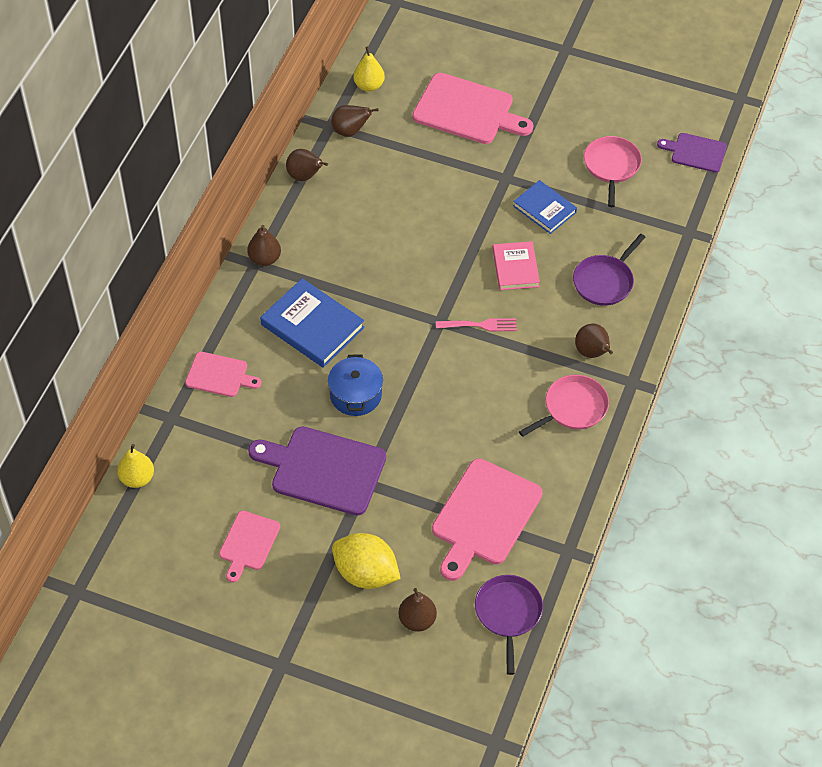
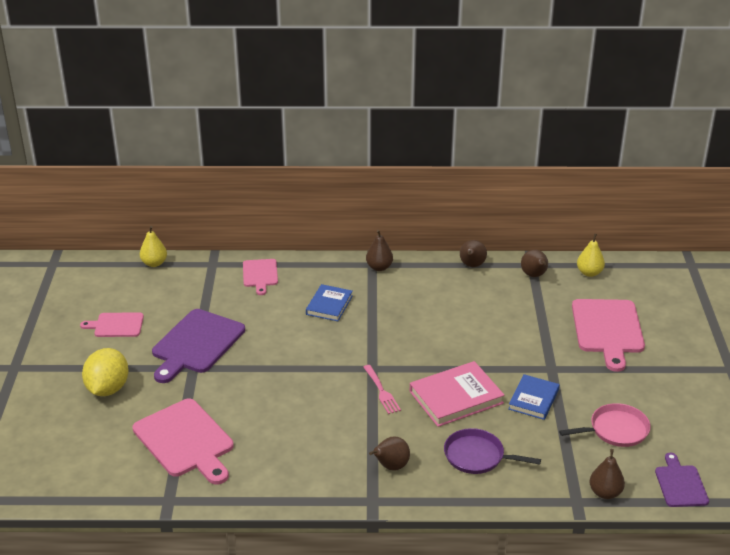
camera: 70 degrees right, 20 degrees down
(312, 326) = (329, 305): blue book -> blue book, size x0.64
(323, 470) = (196, 344): purple cutting board -> purple cutting board turned 150 degrees counterclockwise
(355, 395) = (275, 342): blue pot -> none
(417, 620) = (72, 427): brown pear -> brown pear (605, 493)
(484, 516) = (185, 440): pink cutting board -> pink cutting board turned 135 degrees counterclockwise
(508, 614) = (92, 478): purple pan -> none
(515, 268) = (456, 397): pink book -> pink book, size x1.55
(572, 408) = (323, 468): pink pan -> none

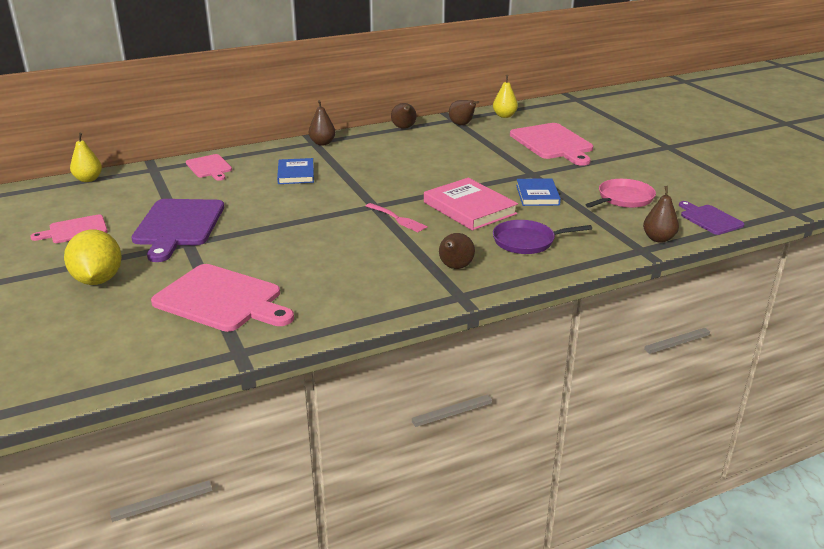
camera: 25 degrees left, 5 degrees down
(456, 397) = (469, 208): pink book -> pink book turned 75 degrees counterclockwise

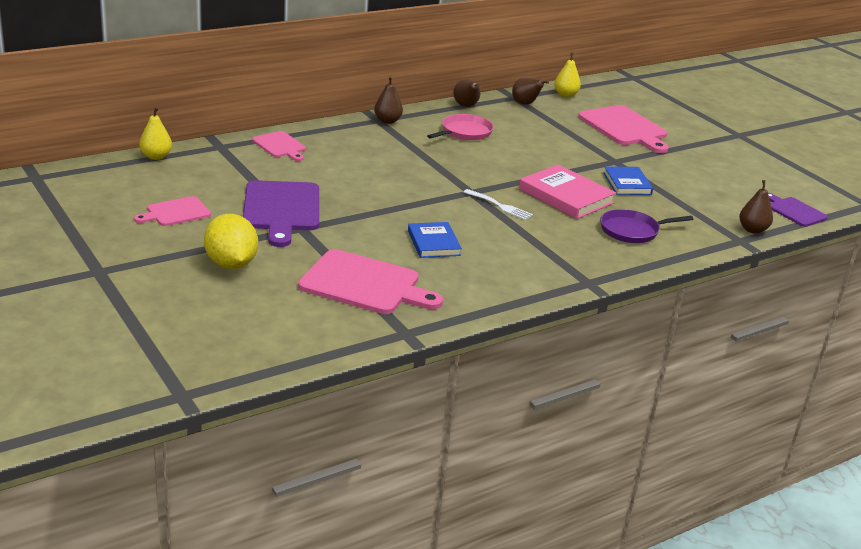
camera: 10 degrees left, 0 degrees up
(296, 174) = (375, 155): blue book -> blue book (433, 243)
(397, 219) = (499, 206): pink fork -> white fork
(455, 267) = (573, 255): brown pear -> none
(623, 199) = (710, 189): pink pan -> pink pan (464, 132)

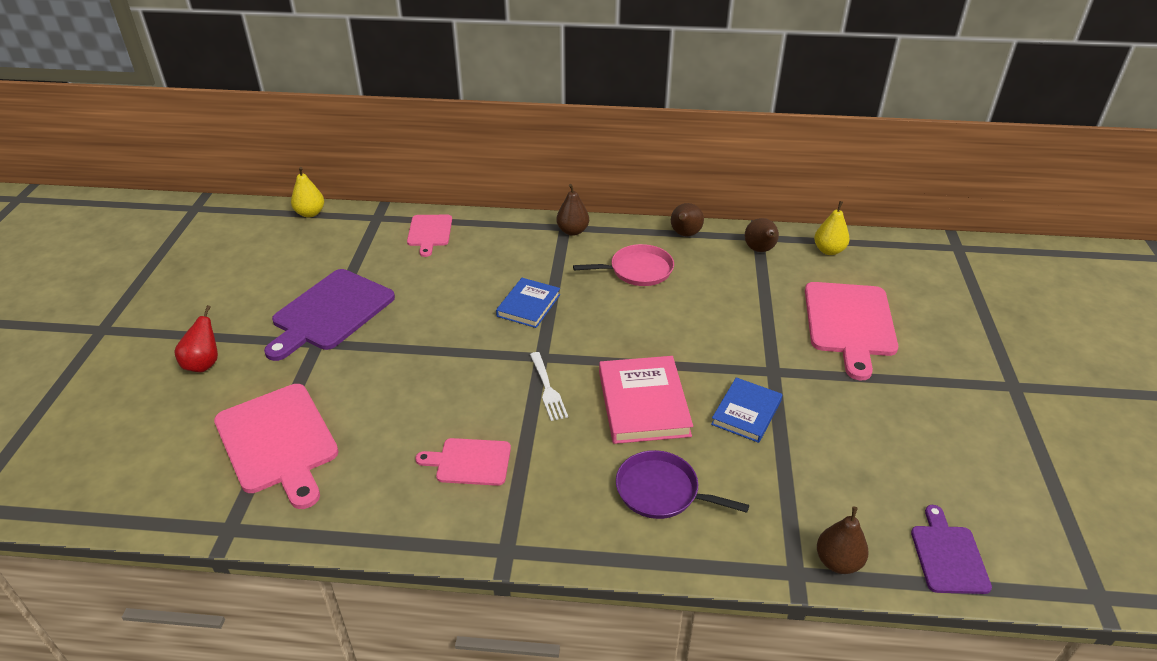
camera: 40 degrees right, 10 degrees up
(176, 212) = (242, 284): pink cutting board -> pink cutting board (470, 462)
(231, 264) = (204, 364): yellow lemon -> red pear
(433, 243) = (413, 414): blue book -> blue book (528, 305)

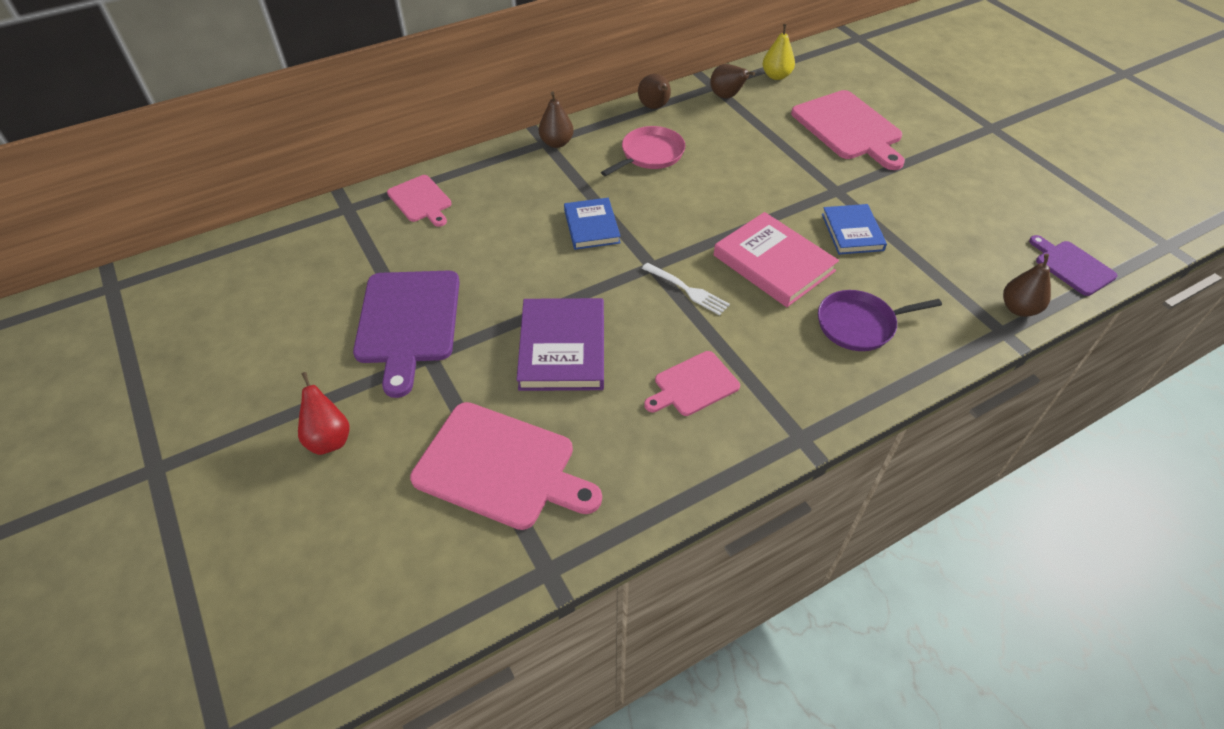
camera: 35 degrees left, 10 degrees up
(310, 213) = (265, 235): yellow pear -> none
(408, 383) = (562, 348): none -> purple book

